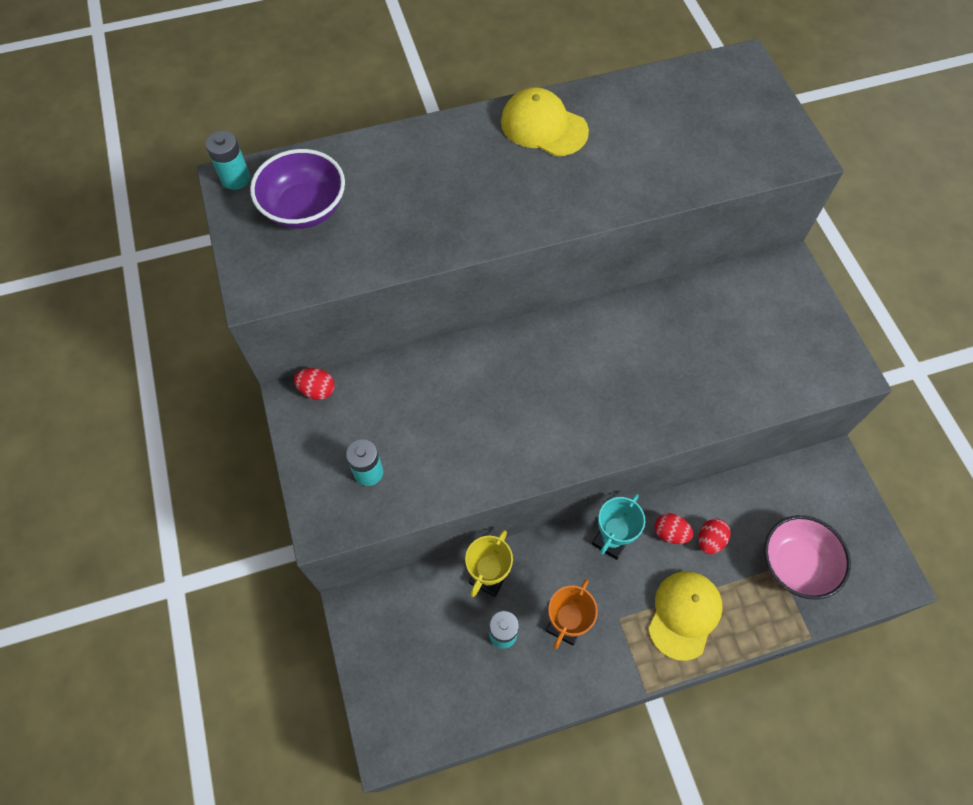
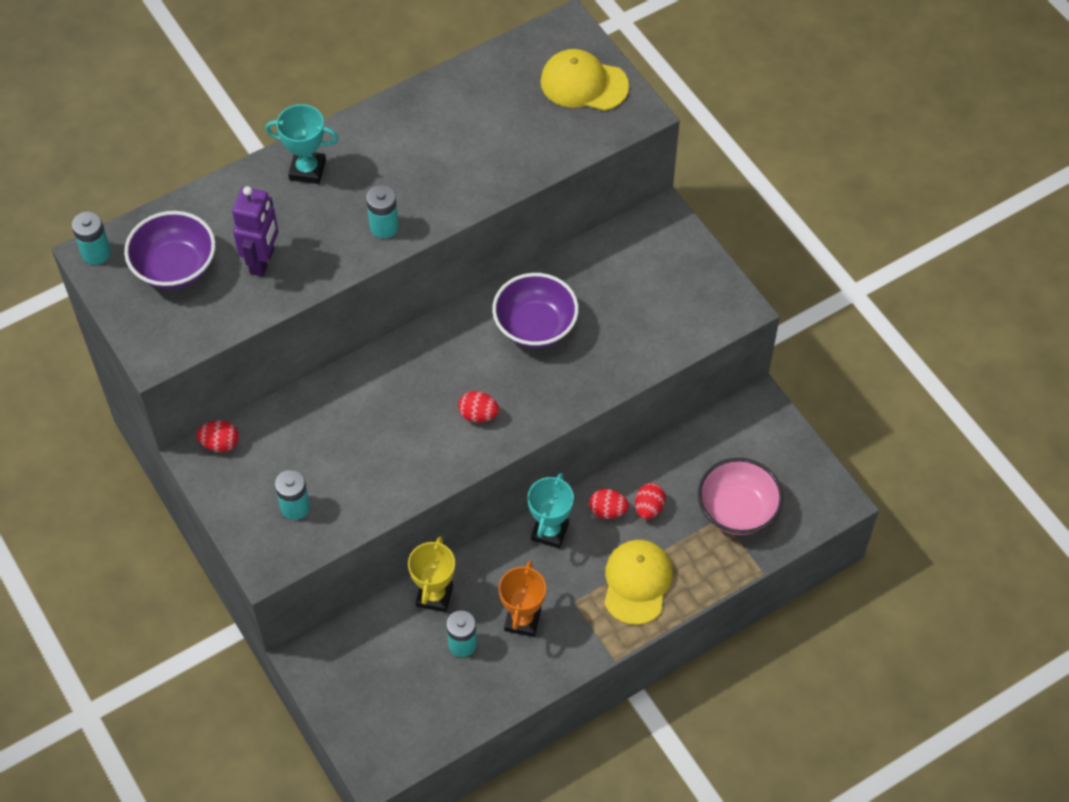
camera: 15 degrees left, 5 degrees down
(391, 221) = (262, 261): none -> purple robot
(460, 143) = (307, 170): none -> turquoise trophy
(520, 213) = (384, 226): none -> turquoise battery
(543, 126) = (385, 136): yellow cap -> yellow cap (584, 84)
(570, 421) = (478, 415): none -> red egg
(645, 345) = (535, 326): none -> purple bowl

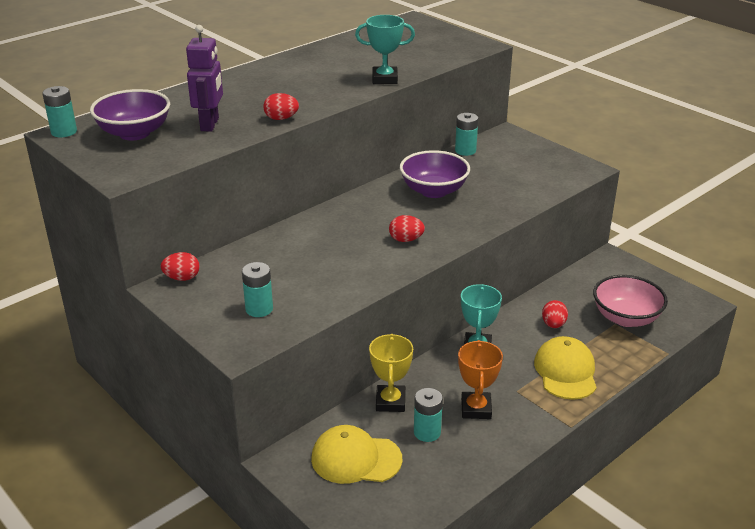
camera: 10 degrees left, 25 degrees down
(307, 170) = (237, 84): turquoise trophy -> turquoise trophy (384, 79)
(384, 226) = (307, 102): turquoise battery -> turquoise battery (465, 151)
(584, 84) = (435, 37): yellow cap -> yellow cap (356, 459)
(608, 511) = (520, 330): red egg -> red egg (281, 118)

